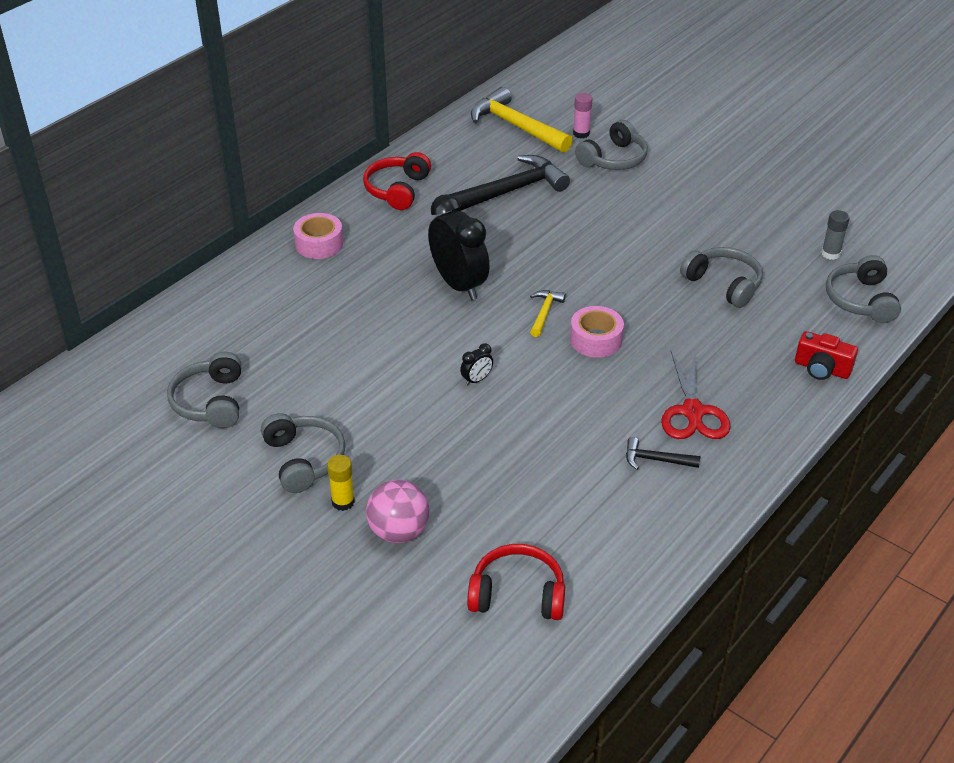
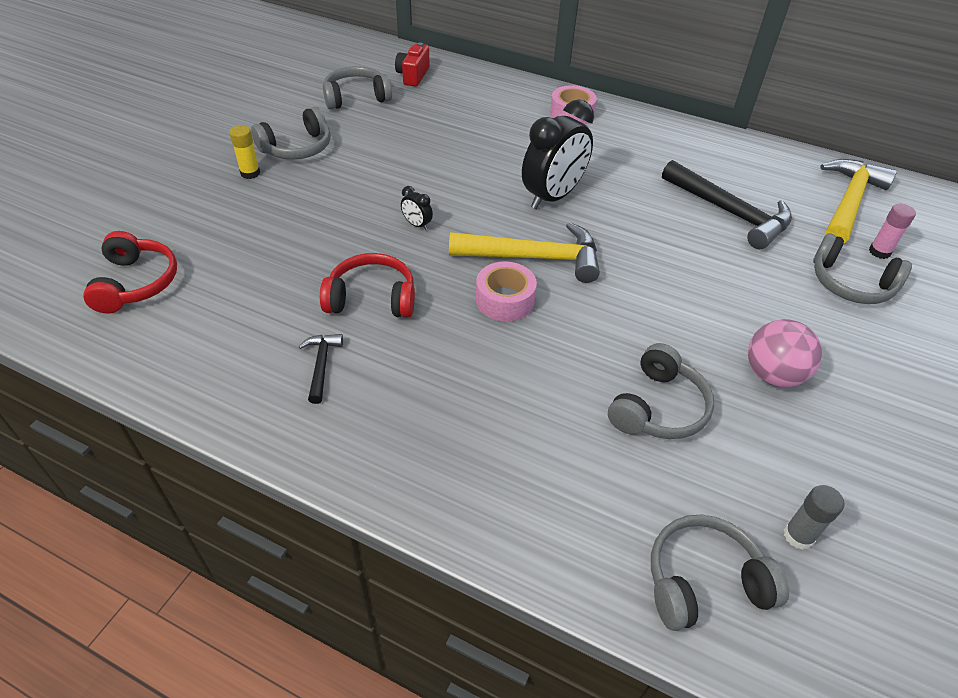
camera: 75 degrees right, 5 degrees up
(397, 190) = (678, 142): red headphones -> red headphones (372, 299)
(399, 532) = (216, 206): pink ball -> pink ball (772, 375)
(544, 312) = (534, 257): yellow hammer -> yellow hammer, size x2.07
(693, 412) = (405, 392): red scissors -> none
(821, 369) = (523, 529): red camera -> red camera (413, 76)

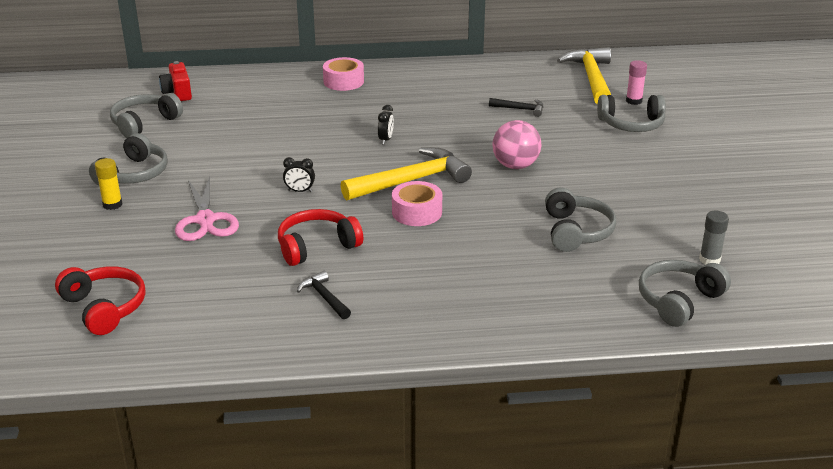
camera: 30 degrees left, 15 degrees down
(306, 223) = (206, 220): none -> pink scissors
(553, 197) = (386, 139): black clock -> black clock, size x0.41
(730, 213) = (520, 109): black hammer -> black hammer, size x0.48
(772, 375) = (628, 189): pink ball -> pink ball (515, 166)

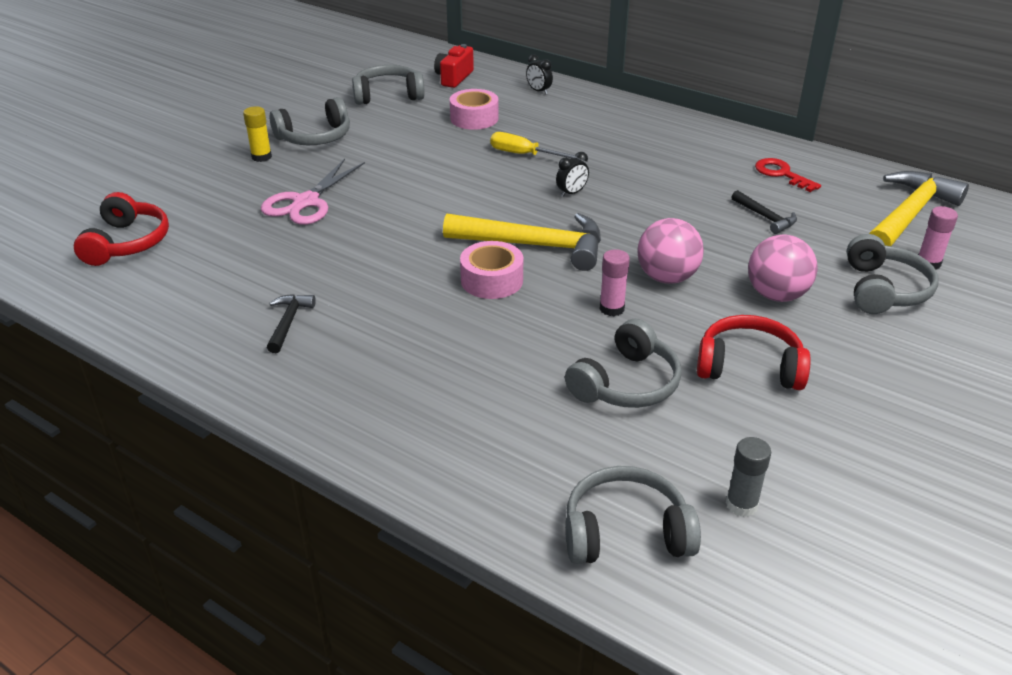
camera: 40 degrees right, 5 degrees up
(300, 191) = (419, 210): black clock -> black clock (538, 91)
(316, 127) = (524, 155): none -> yellow screwdriver
(317, 246) = (354, 270): red headphones -> red headphones (749, 367)
(343, 81) = (616, 119): pink tape -> pink tape (474, 118)
(494, 80) = (781, 174): none -> red key
(510, 196) = (611, 308): none -> pink glue stick
(585, 150) = (776, 295): none -> pink ball
(631, 124) = (883, 290): grey headphones -> grey headphones turned 120 degrees counterclockwise

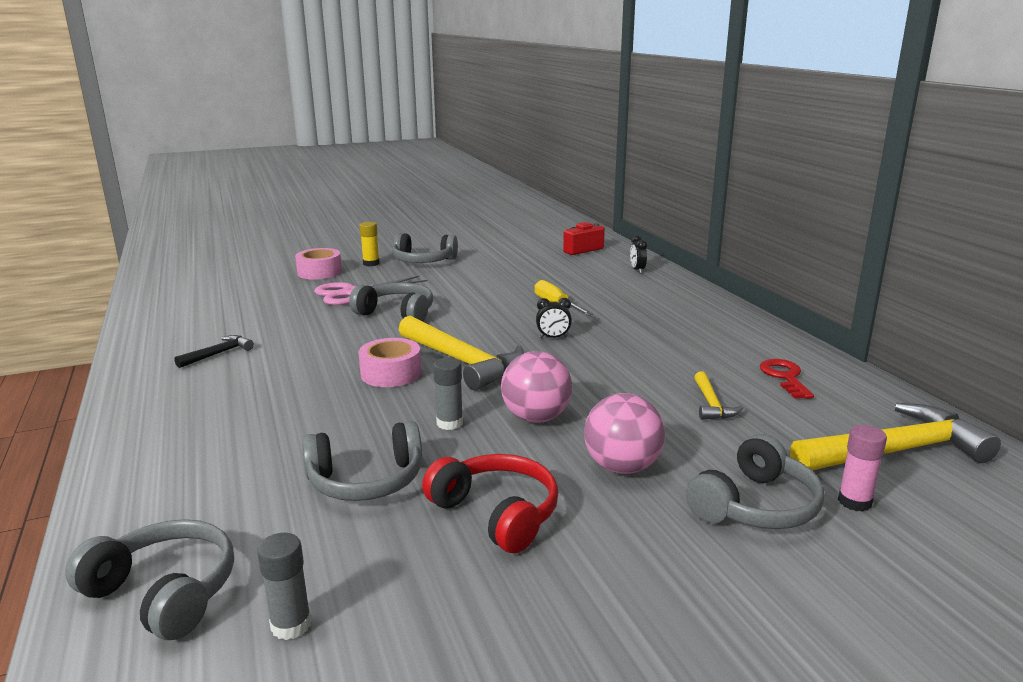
camera: 35 degrees right, 15 degrees down
(126, 243) = (216, 286): red headphones -> none
(388, 95) = (514, 250): grey headphones -> grey headphones (397, 313)
(474, 118) = (555, 275): pink tape -> pink tape (319, 272)
(611, 308) = (449, 423): pink glue stick -> grey glue stick
(765, 217) = (711, 404): black hammer -> yellow hammer

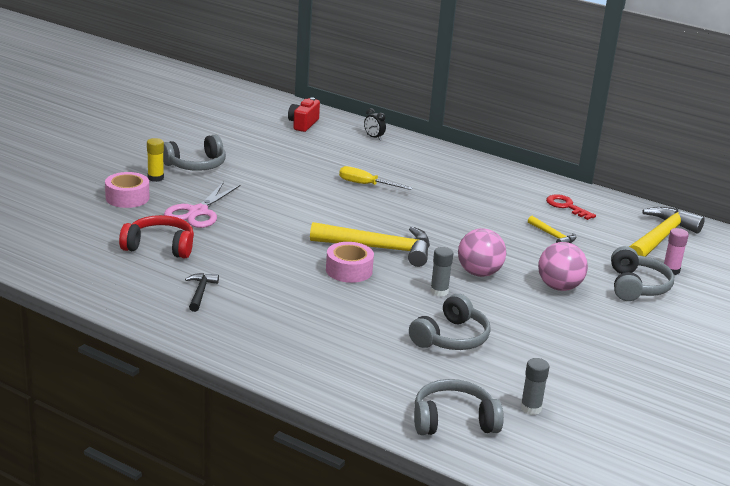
camera: 40 degrees left, 5 degrees up
(397, 313) = (267, 222): grey headphones -> none
(496, 514) = (538, 330): red headphones -> red headphones (160, 247)
(553, 337) = (405, 213): black clock -> none

